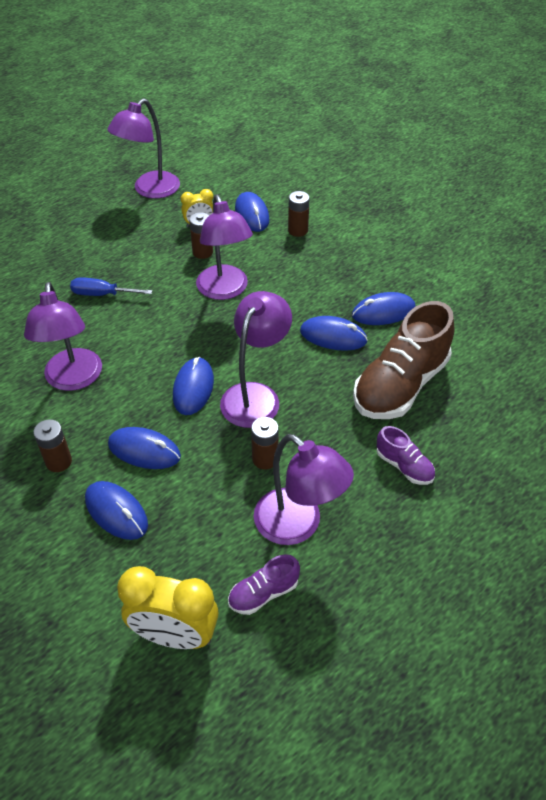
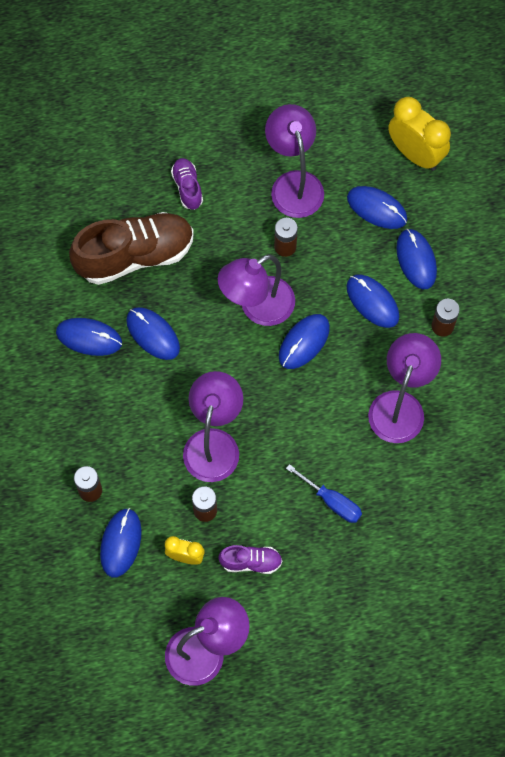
camera: 150 degrees left, 20 degrees up
(189, 545) = (376, 209): none -> blue mouse
(263, 593) = (345, 151): purple shoe -> purple shoe (251, 562)

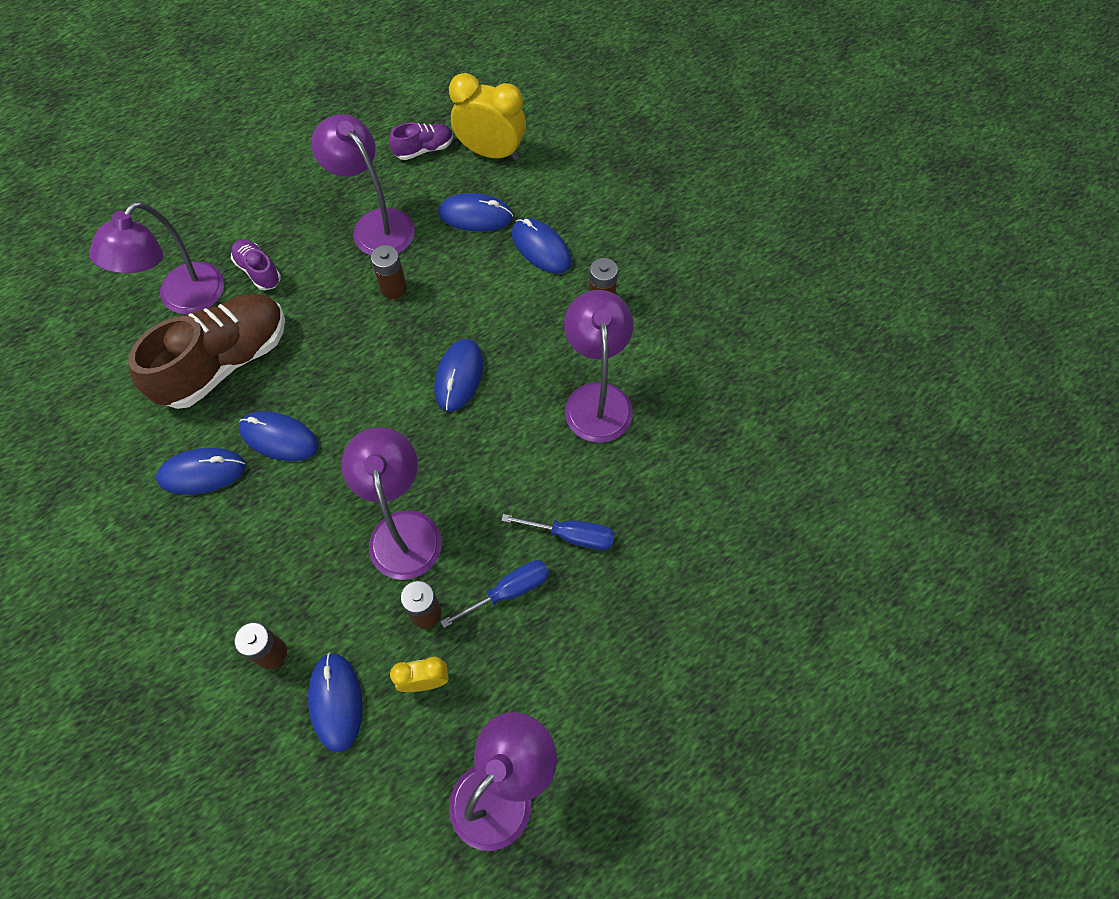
camera: 25 degrees left, 5 degrees down
(251, 562) = (509, 650): purple shoe -> purple shoe (424, 149)
(257, 308) = (390, 361): purple lamp -> purple lamp (183, 299)
(269, 521) = (508, 591): none -> blue screwdriver
(372, 302) = (515, 306): blue mouse -> none

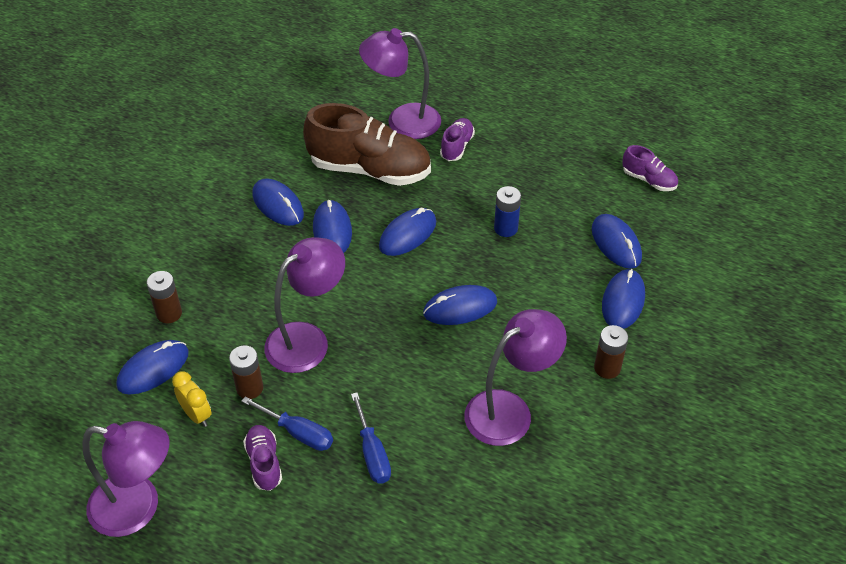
camera: 60 degrees right, 15 degrees down
(337, 373) = (408, 234): none -> blue mouse
(375, 224) = (553, 188): purple lamp -> none
(393, 288) = (505, 228): brown battery -> blue battery
(491, 152) = (686, 222): yellow clock -> none
(524, 640) = (264, 463): none -> purple shoe

